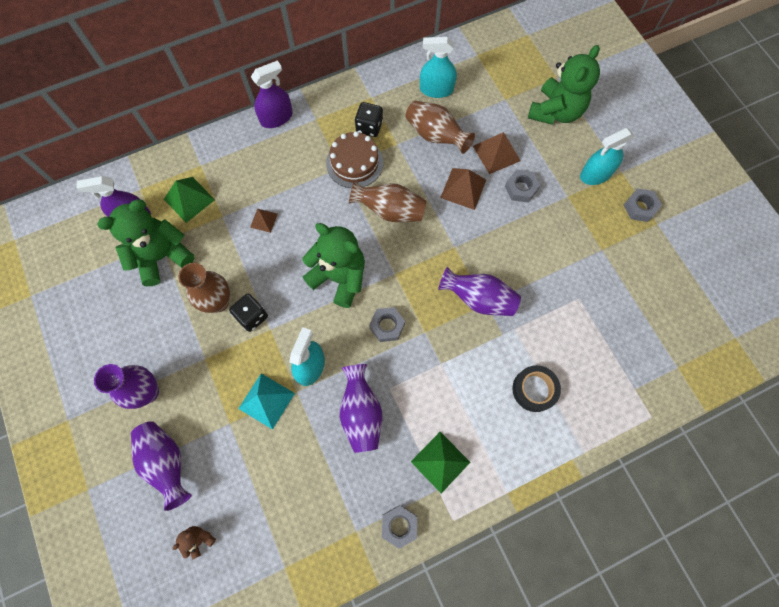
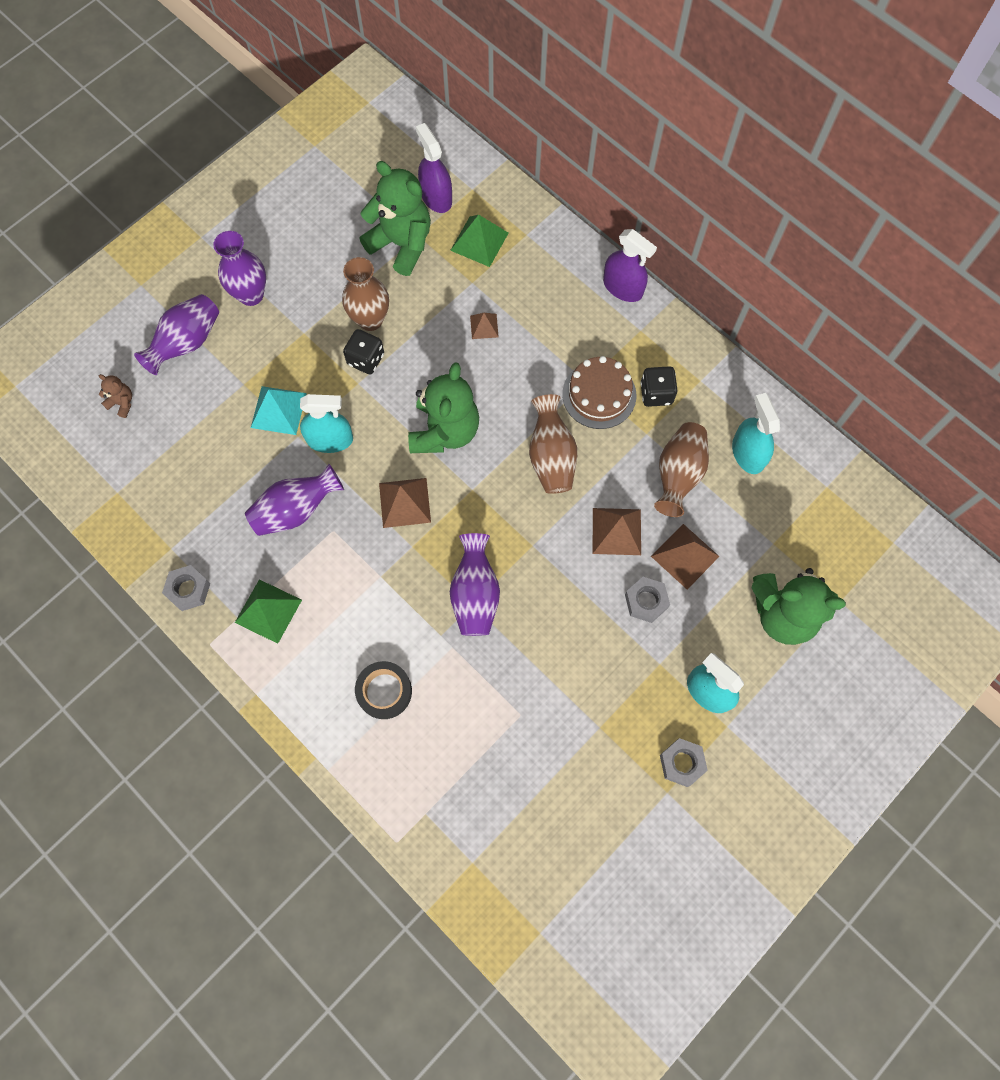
camera: 70 degrees right, 0 degrees up
(387, 326) = (404, 502): grey nut -> brown pyramid

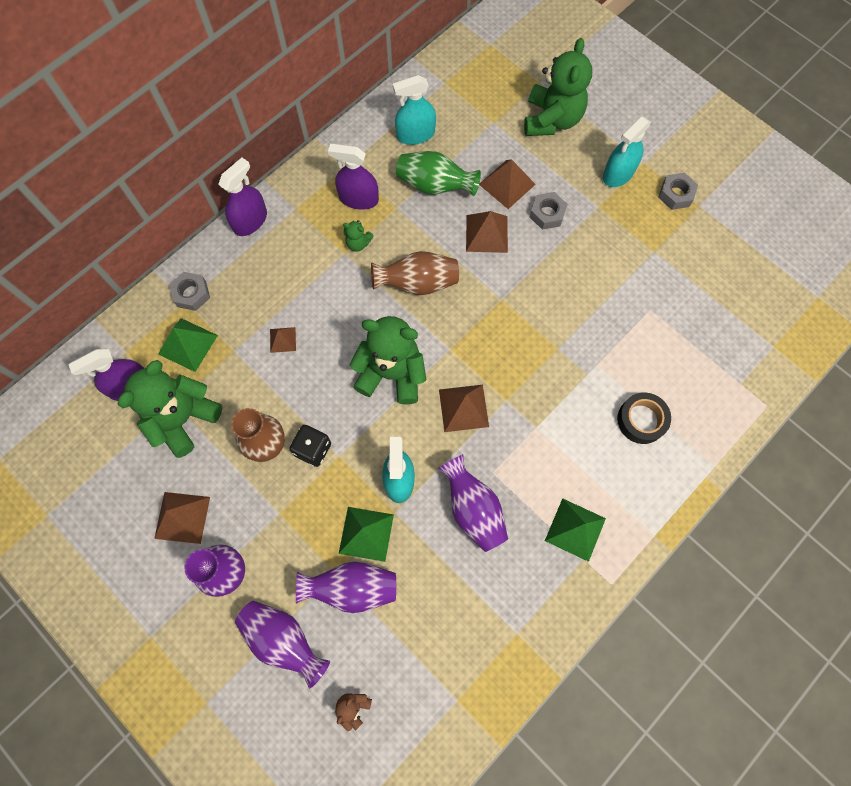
camera: 90 degrees left, 0 degrees up
(188, 589) = (558, 610): grey nut -> grey nut (191, 294)
(278, 410) = (366, 534): turquoise pyramid -> green pyramid
(305, 252) = (182, 517): none -> brown pyramid
(475, 594) = (548, 346): purple vase -> purple vase (352, 588)
(599, 395) = (358, 243): brown cake -> green teddy bear
(656, 393) = (358, 199): black dice -> purple spray bottle
(678, 475) = (435, 185): brown vase -> green vase

